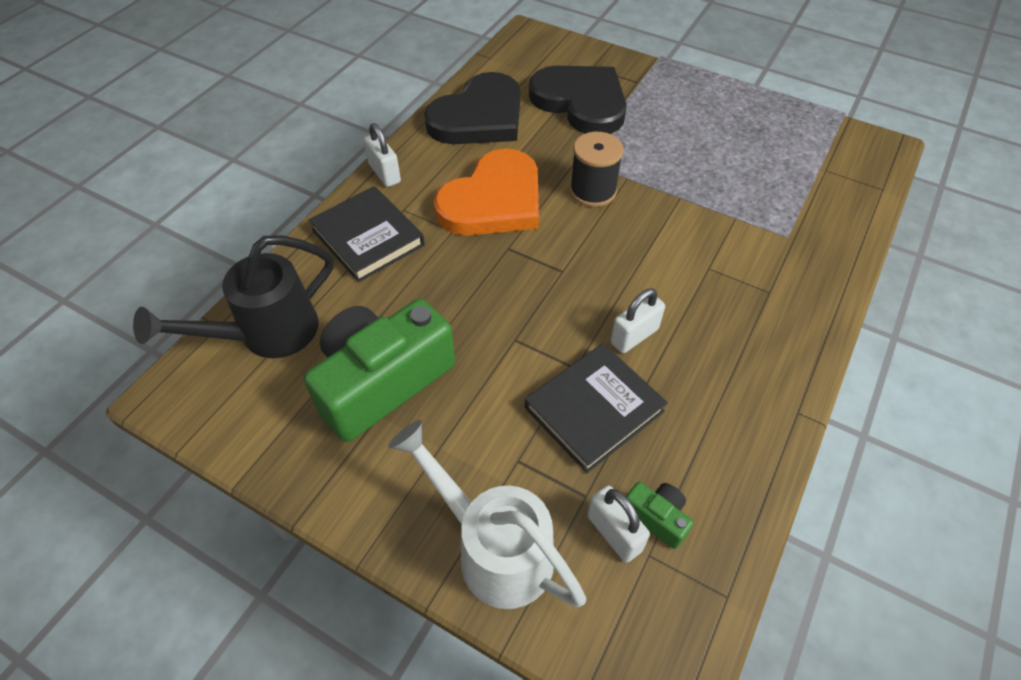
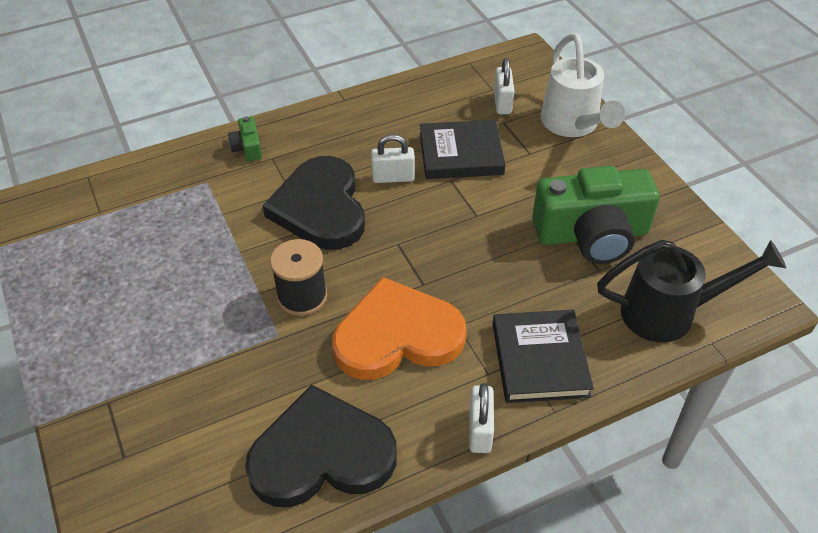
camera: 145 degrees left, 5 degrees down
(581, 102) = (197, 408): black heart -> black heart (320, 207)
(657, 517) = (473, 98): green camera -> green camera (248, 148)

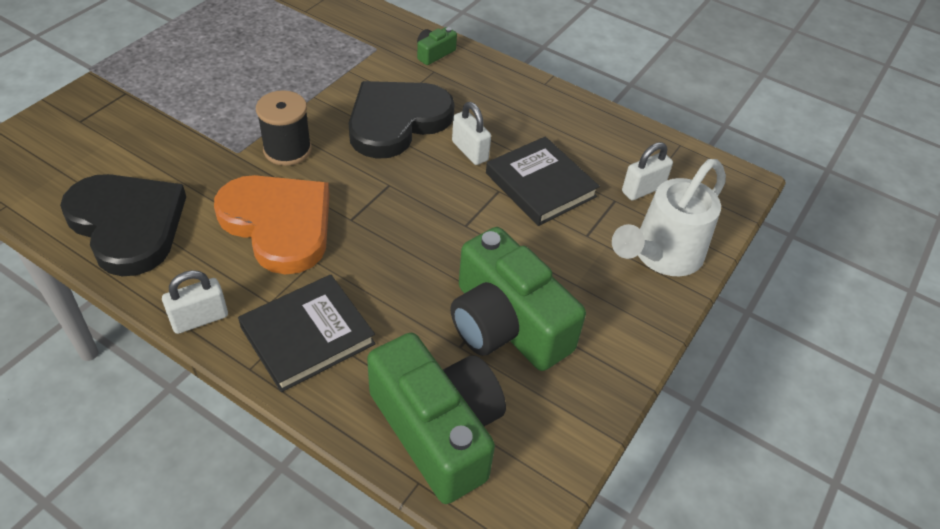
camera: 55 degrees right, 0 degrees up
(670, 313) = (438, 430): black watering can -> green camera

